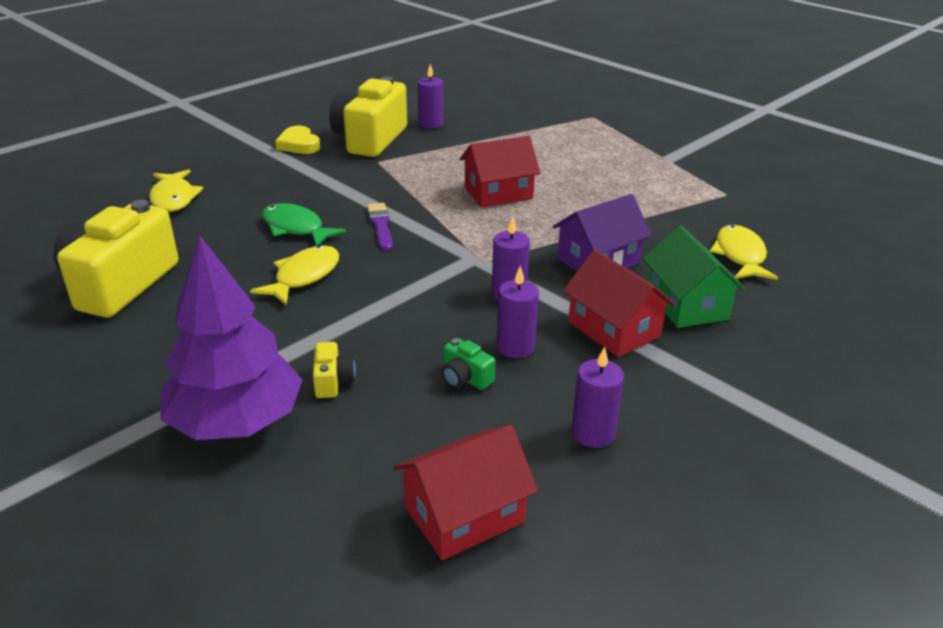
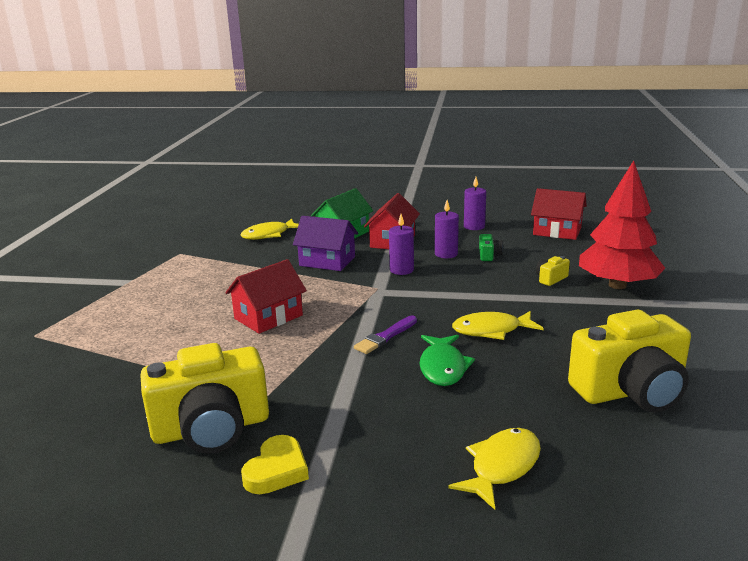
camera: 125 degrees left, 10 degrees down
(236, 421) = (617, 285): purple tree -> red tree
(431, 124) = (126, 412): purple candle -> none
(498, 193) = (268, 317): red house -> red house turned 75 degrees counterclockwise

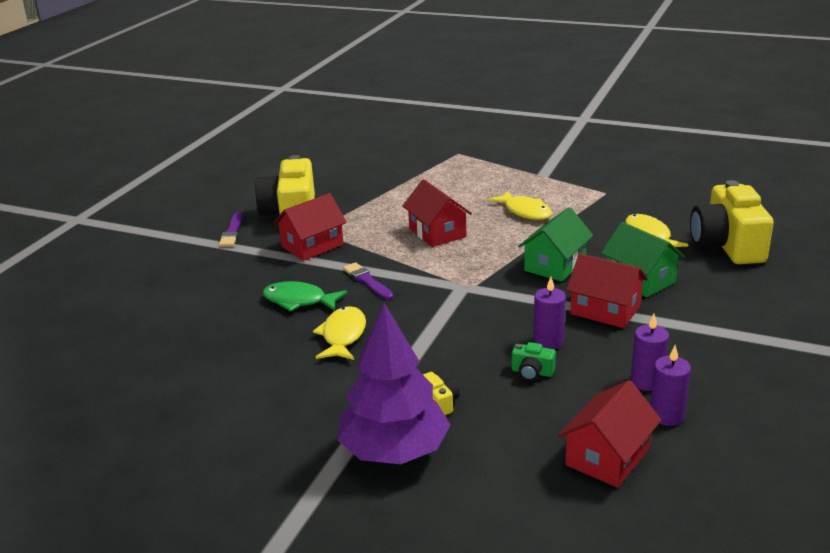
camera: 105 degrees right, 5 degrees up
(277, 470) = (232, 232): yellow heart -> purple brush
(311, 388) = (312, 246): none -> red house
(327, 261) = (555, 265): purple house -> green house
(401, 270) = (511, 306): purple candle -> purple candle (667, 415)
(502, 467) = (165, 304): yellow fish -> yellow fish (525, 211)
(617, 285) = (394, 451): red tree -> purple tree
(631, 391) = (193, 384): yellow camera -> yellow camera (727, 245)

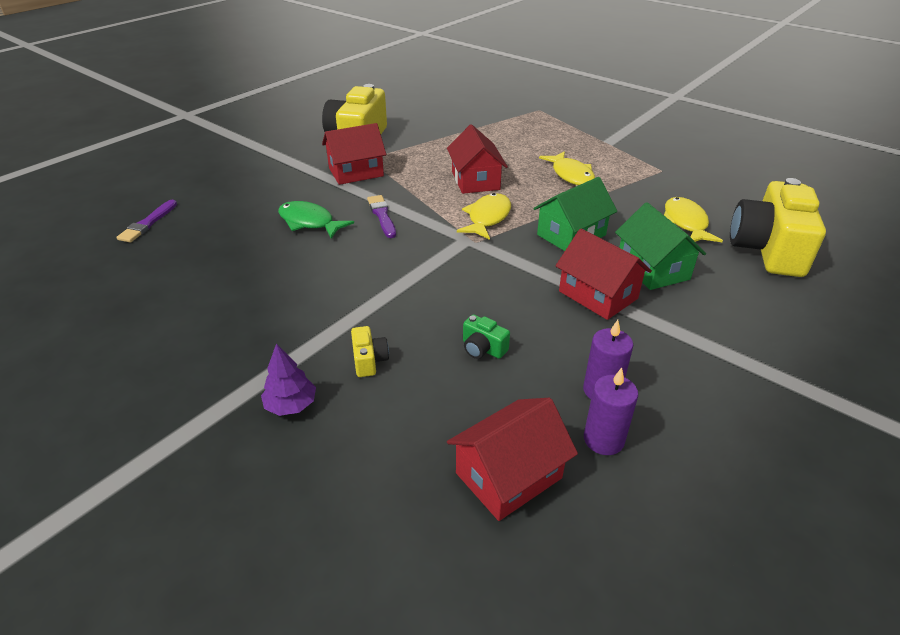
camera: 15 degrees right, 10 degrees up
(232, 232) = (297, 147): purple brush -> purple brush (148, 223)
(343, 336) = (325, 266): yellow fish -> yellow fish (487, 218)
(394, 451) = (291, 405): purple tree -> purple tree, size x0.44
(548, 341) = (519, 317): purple candle -> none

